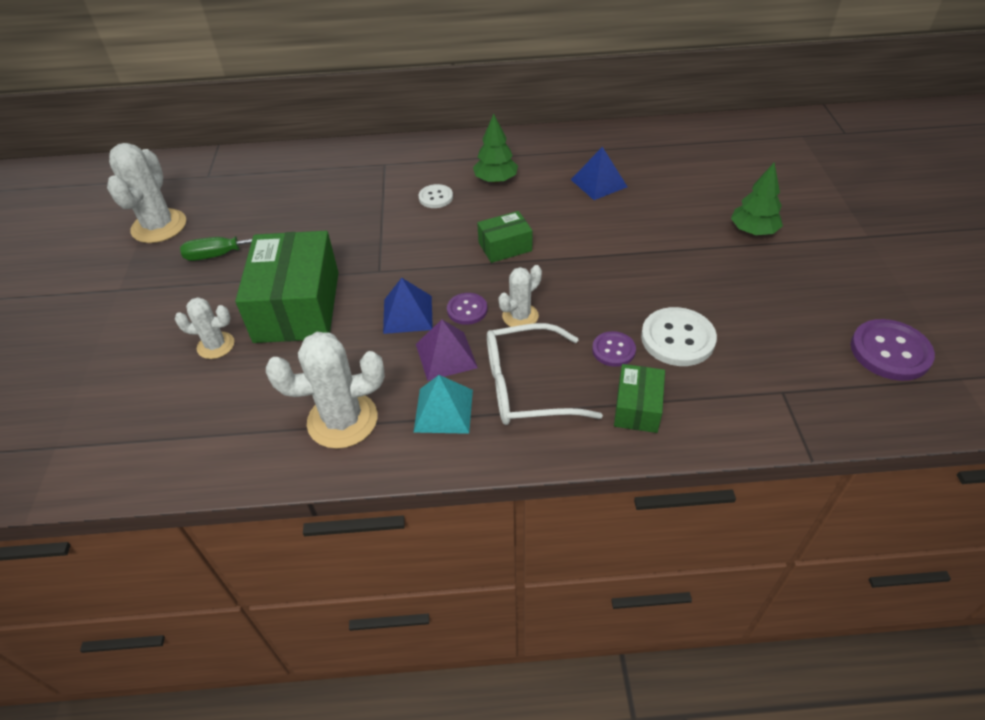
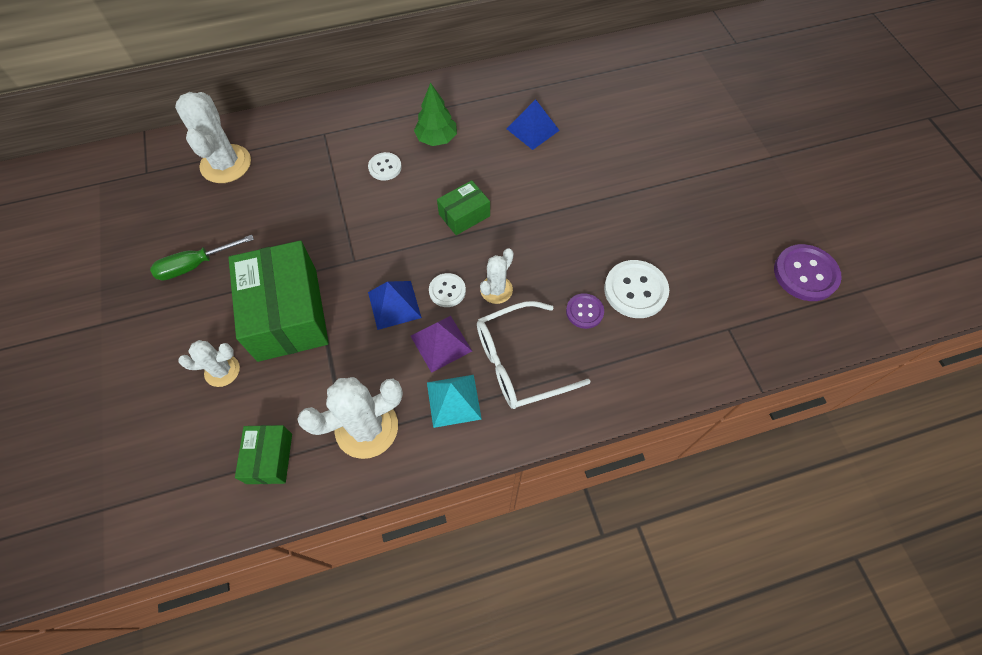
camera: 15 degrees left, 15 degrees up
(159, 226) = (116, 242): white cactus -> white cactus (226, 164)
(467, 310) = (447, 291): purple button -> white button
(637, 408) = (616, 366): green box -> green box (269, 458)
(753, 231) = (677, 165): green tree -> none

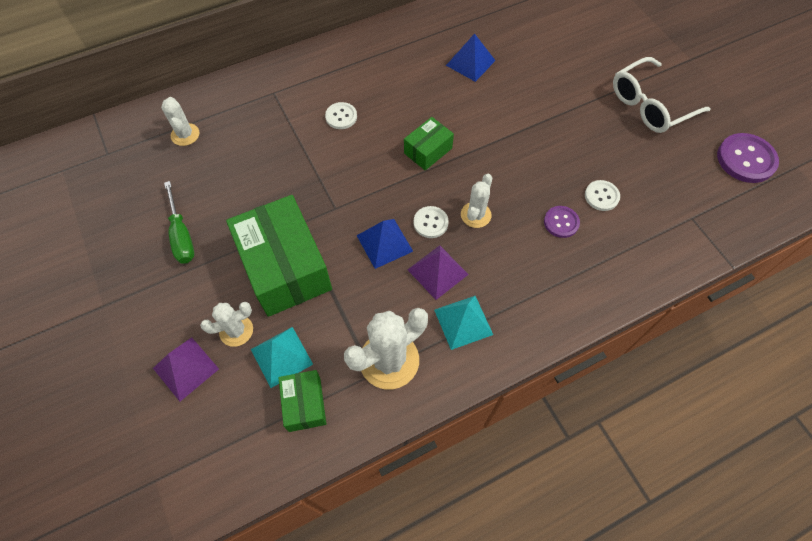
camera: 10 degrees left, 0 degrees up
(163, 401) = (186, 368): none -> purple pyramid
(195, 265) = (182, 235): green screwdriver -> green screwdriver turned 75 degrees counterclockwise
(226, 164) = (185, 134): white cactus -> white cactus, size x0.58
(260, 405) = (281, 356): none -> turquoise pyramid
(436, 138) = (383, 83): green tree -> none
(519, 362) = (514, 278): white glasses -> white glasses (650, 105)
(635, 290) = (601, 196): white button -> white button, size x0.58

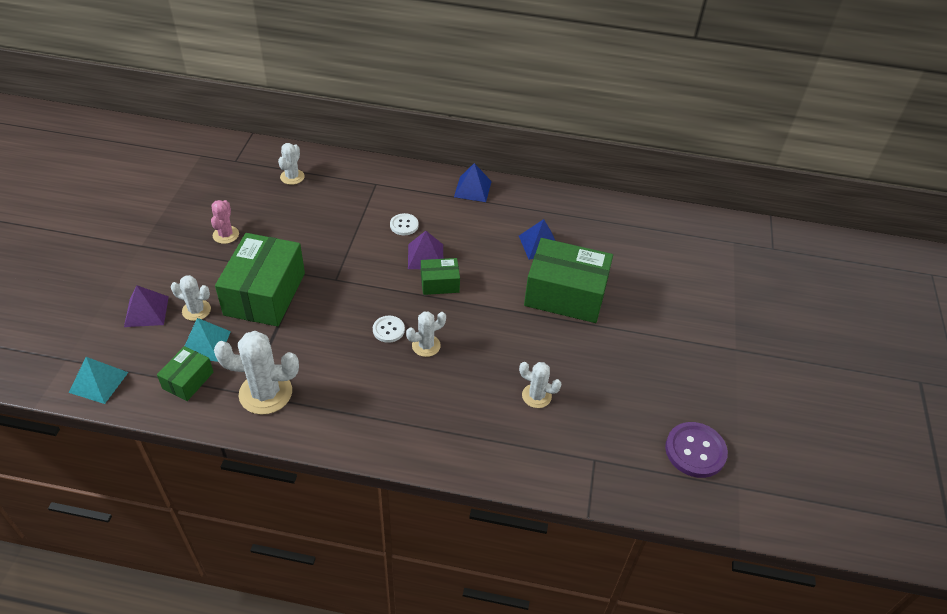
camera: 35 degrees right, 15 degrees down
(182, 235) = (226, 235): green screwdriver -> pink cactus
(384, 243) = (343, 322): blue pyramid -> blue pyramid (472, 189)
(437, 272) = (358, 363): purple pyramid -> purple pyramid (425, 256)
(463, 322) = (339, 405): turquoise pyramid -> turquoise pyramid (98, 382)
(534, 94) = (565, 294): none -> green box
(561, 222) = (483, 392): purple button -> none
(601, 196) = (536, 396): white button -> white cactus
(650, 105) = (655, 360): white glasses -> none

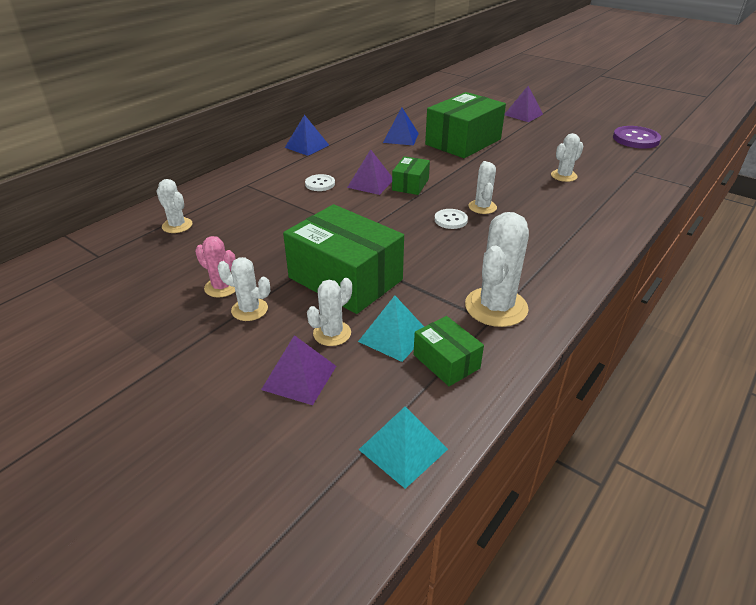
camera: 60 degrees left, 10 degrees down
(206, 259) = (249, 309): none -> white cactus
(687, 327) = (523, 114): none -> purple pyramid

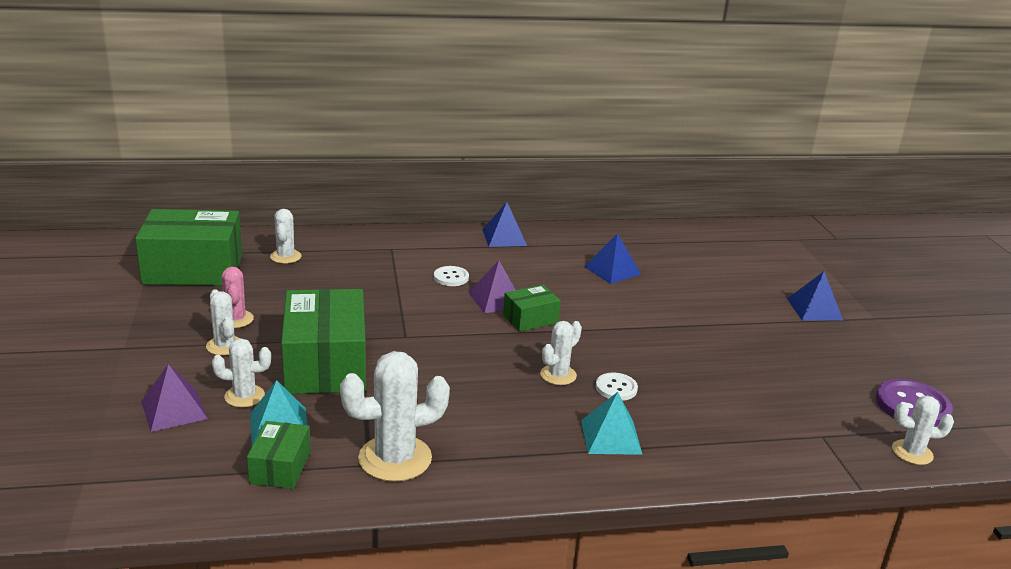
camera: 40 degrees right, 10 degrees down
(403, 449) = (149, 496): turquoise pyramid -> turquoise pyramid (611, 437)
(450, 220) = (503, 369): white button -> white button (616, 388)
(463, 142) = (672, 305): green box -> green box (193, 269)
(523, 114) = (814, 309): purple pyramid -> blue pyramid
(564, 176) = (715, 394): white cactus -> white cactus (912, 452)

